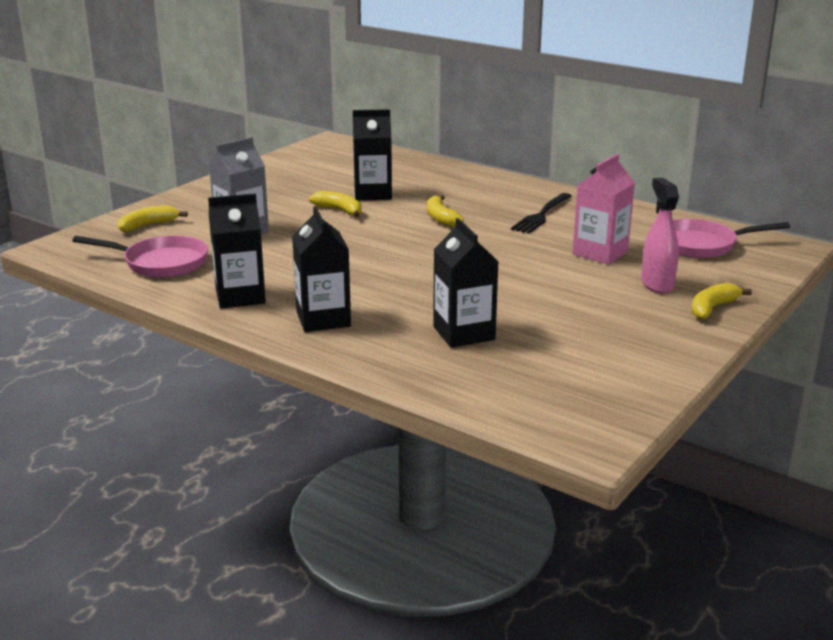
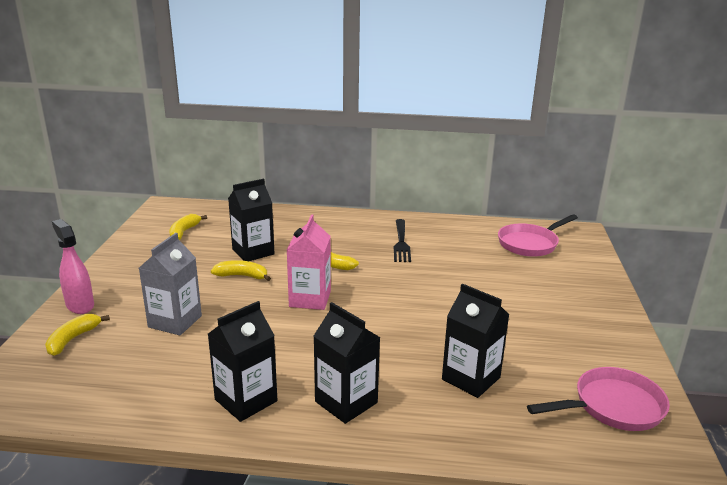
camera: 30 degrees left, 0 degrees up
(160, 263) = (128, 383): pink pan -> pink pan (613, 407)
(600, 253) = (477, 268): pink carton -> pink carton (310, 299)
(657, 284) = (543, 286): pink spray bottle -> pink spray bottle (80, 305)
(712, 308) = (599, 298): yellow banana -> yellow banana (184, 232)

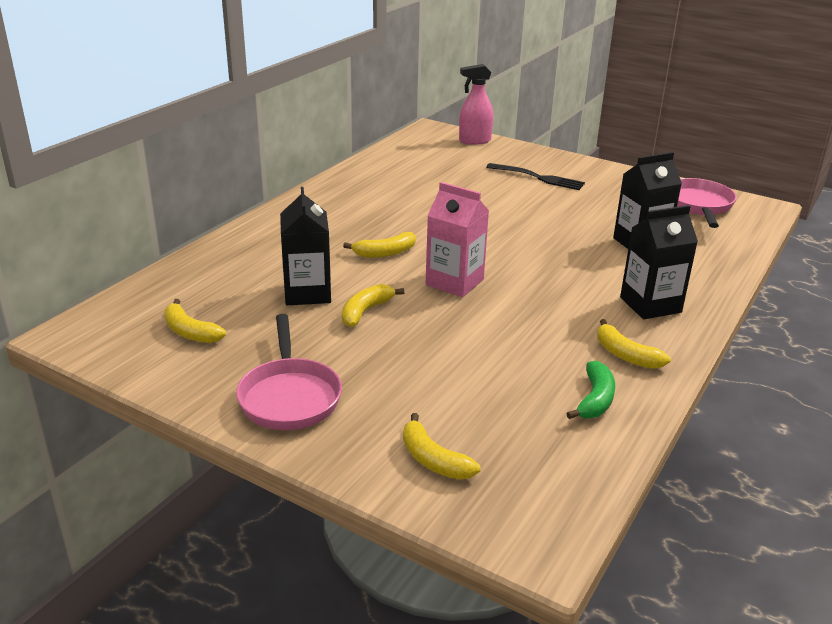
camera: 65 degrees left, 5 degrees up
(80, 305) = (342, 447): pink spray bottle -> pink spray bottle (474, 141)
(169, 394) = (595, 400): none -> green banana
(175, 321) = (442, 375): grey carton -> none
(246, 400) = (626, 355): black carton -> yellow banana
(401, 242) = (372, 206): black fork -> black fork (537, 177)
(530, 244) = (435, 154): pink pan -> pink pan (289, 396)

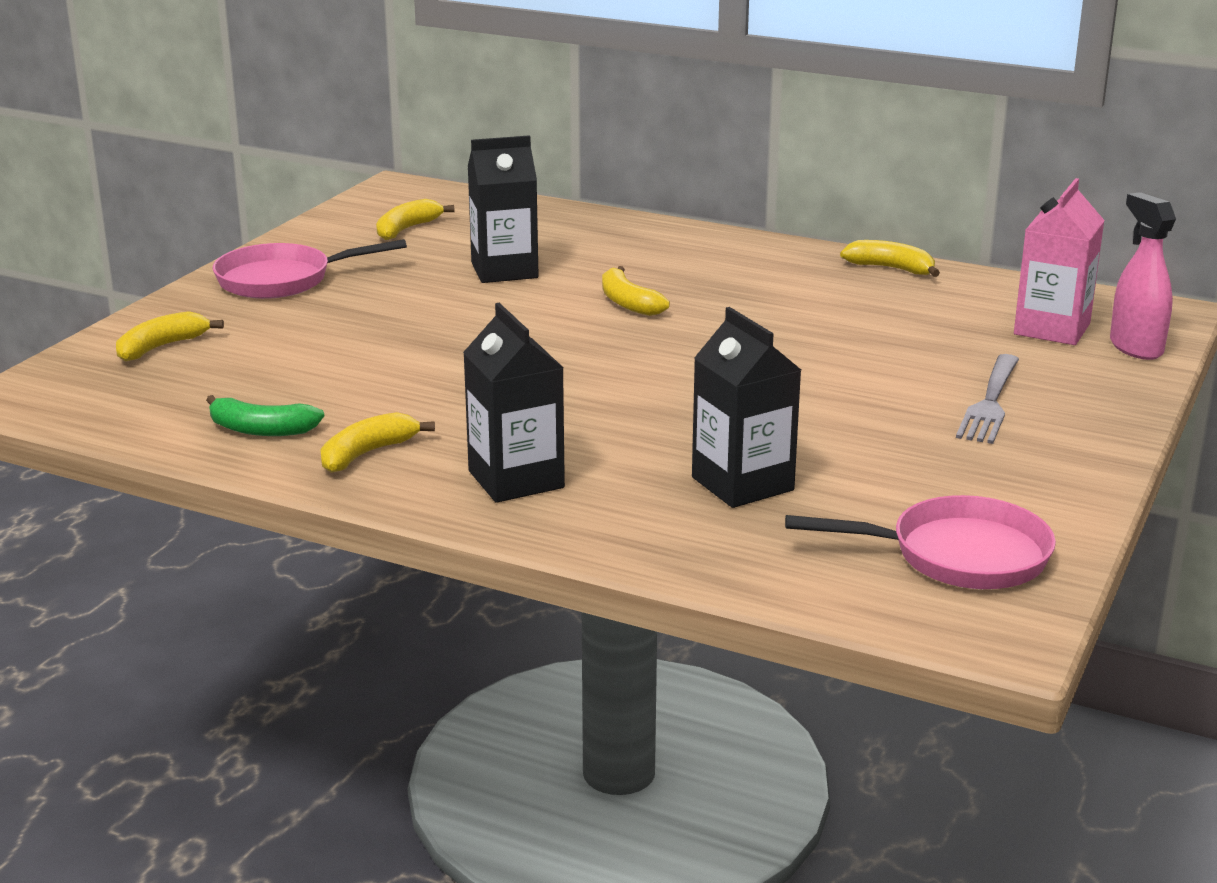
camera: 85 degrees right, 5 degrees down
(365, 311) = (463, 301): yellow banana -> yellow banana (891, 268)
(454, 282) = (554, 346): pink carton -> pink carton (1052, 329)
(537, 177) = (990, 402): black fork -> grey fork

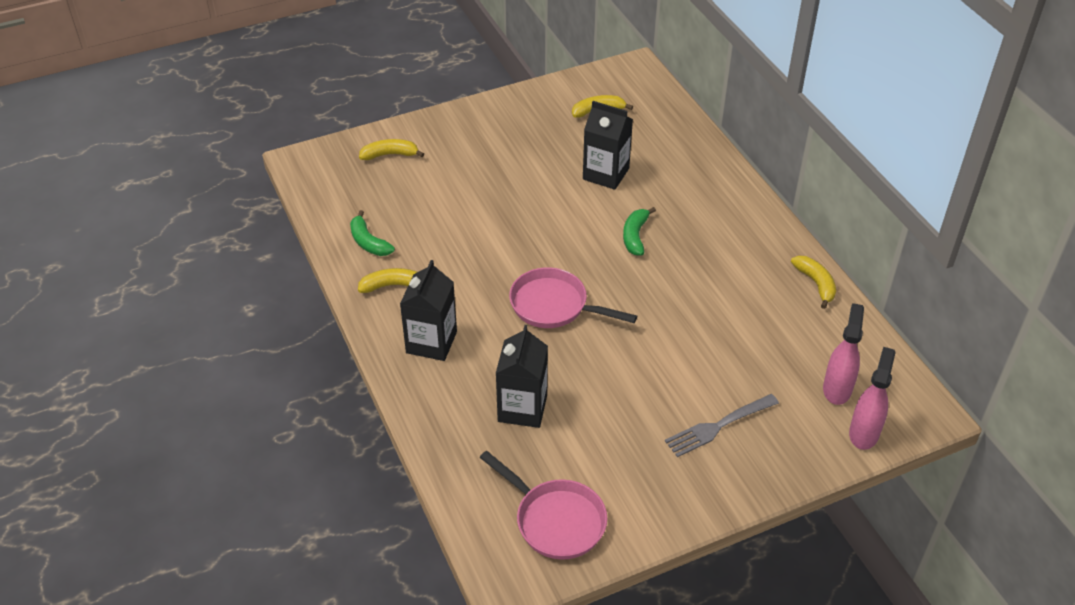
camera: 40 degrees right, 20 degrees up
(282, 280) = (493, 126): pink pan -> pink pan (554, 305)
(628, 303) = (635, 236): yellow banana -> green banana
(1052, 329) = (837, 389): pink carton -> pink spray bottle

